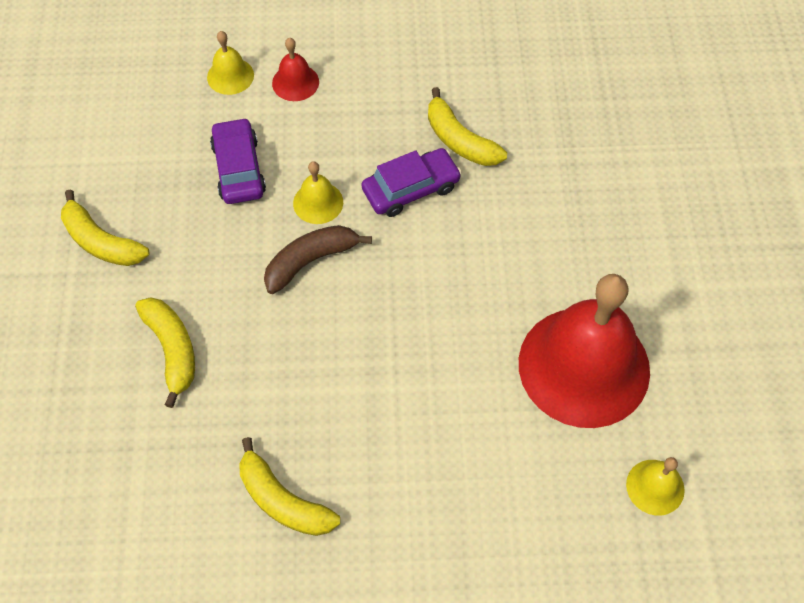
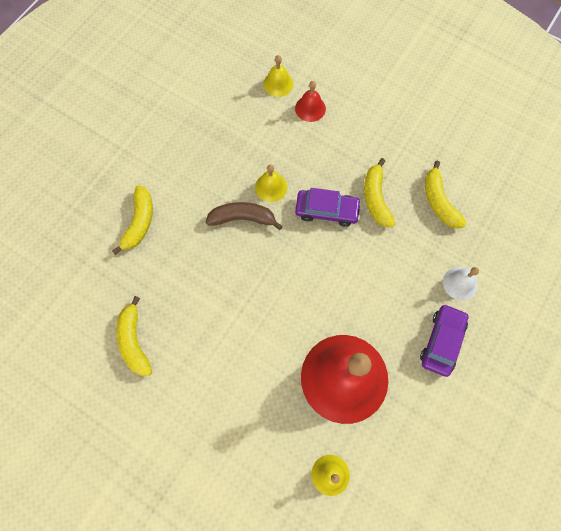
camera: 35 degrees right, 10 degrees up
(101, 241) = (147, 140): yellow banana -> yellow banana (439, 201)
(239, 169) = (244, 141): purple car -> purple car (442, 341)
(630, 176) = (460, 283): none -> white bell

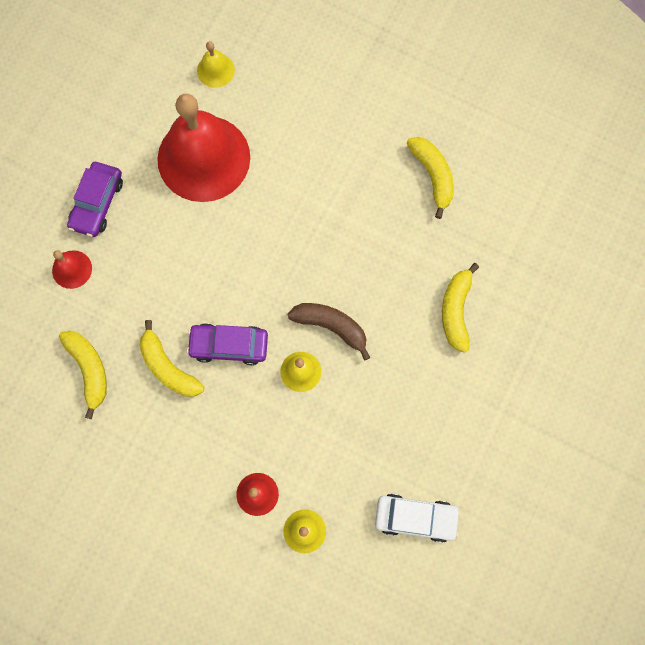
camera: 175 degrees right, 5 degrees up
(199, 85) = (415, 518): none -> white car
(243, 218) = (331, 326): brown banana -> brown banana turned 150 degrees counterclockwise
(376, 198) = (168, 367): yellow banana -> yellow banana turned 150 degrees clockwise
(460, 283) = (72, 269): white bell -> red bell

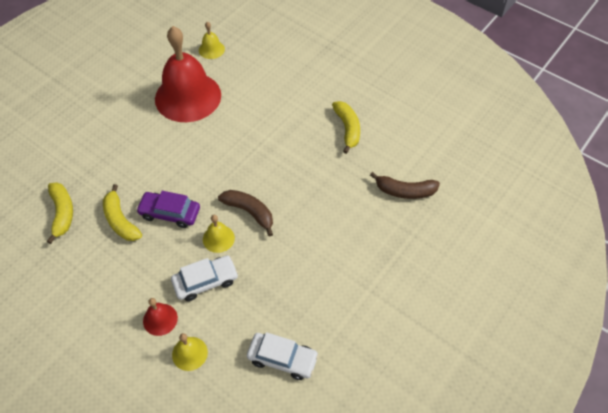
camera: 10 degrees right, 20 degrees down
(72, 269) = (74, 149): red bell -> none
(97, 203) = (106, 112): purple car -> none
(299, 434) = (205, 281): none -> white car
(456, 310) = (347, 216): yellow banana -> none
(523, 261) = (405, 191): none -> brown banana

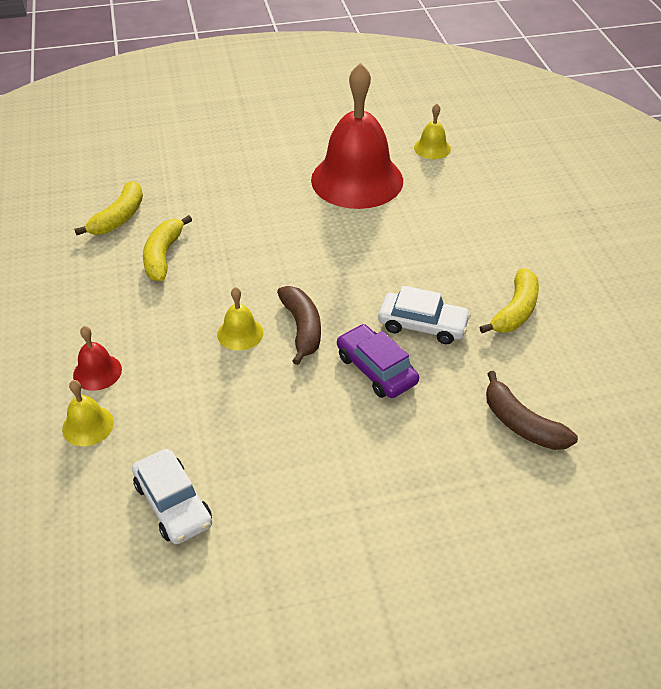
camera: 40 degrees right, 10 degrees down
(170, 213) = (218, 278): purple car -> purple car (376, 369)
(205, 281) = (181, 366): white car -> white car (422, 325)

